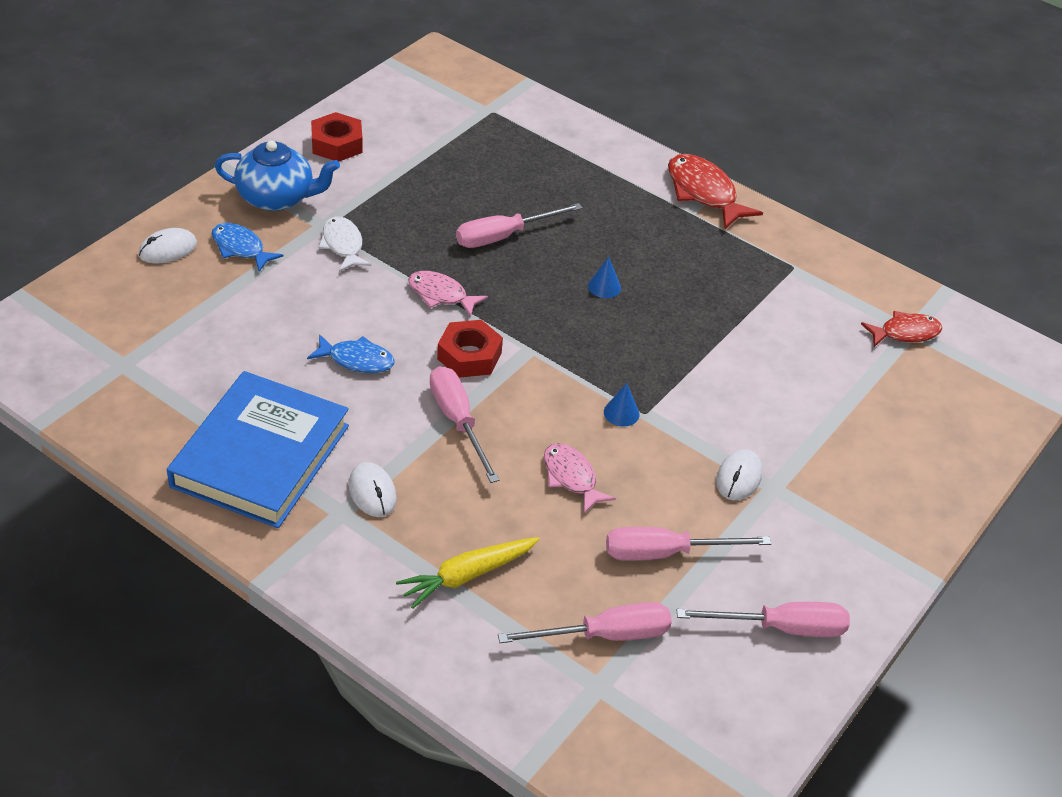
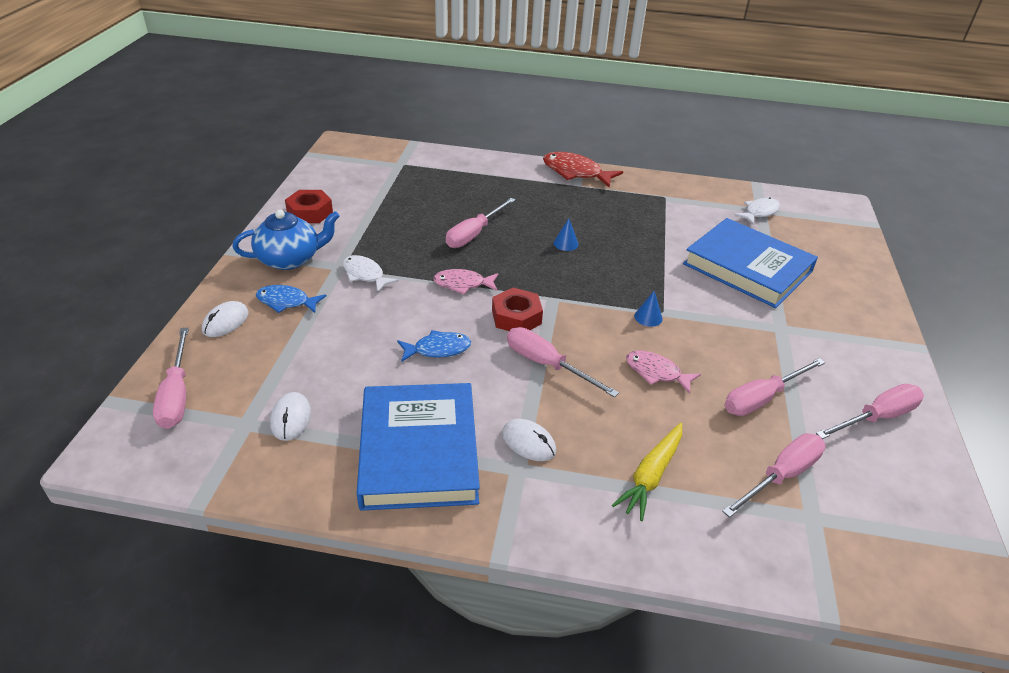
camera: 25 degrees left, 5 degrees down
(79, 310) = (177, 394): none -> pink screwdriver
(738, 477) = (756, 330): white mouse -> white mouse (291, 418)
(808, 400) = (747, 268): none -> blue book
(905, 333) = (759, 212): red fish -> white fish

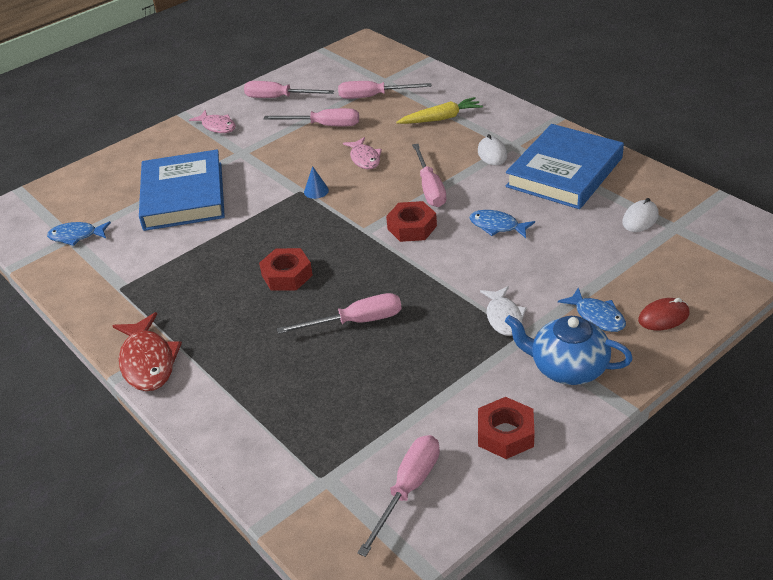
camera: 135 degrees left, 0 degrees up
(177, 394) = (724, 266): pink screwdriver -> pink screwdriver (408, 489)
(225, 322) = (663, 317): white mouse -> red mouse
(463, 284) = (424, 272): pink fish -> pink fish (217, 126)
(566, 243) = (287, 275): blue cone -> red nut
(759, 212) = (76, 236): white fish -> blue fish

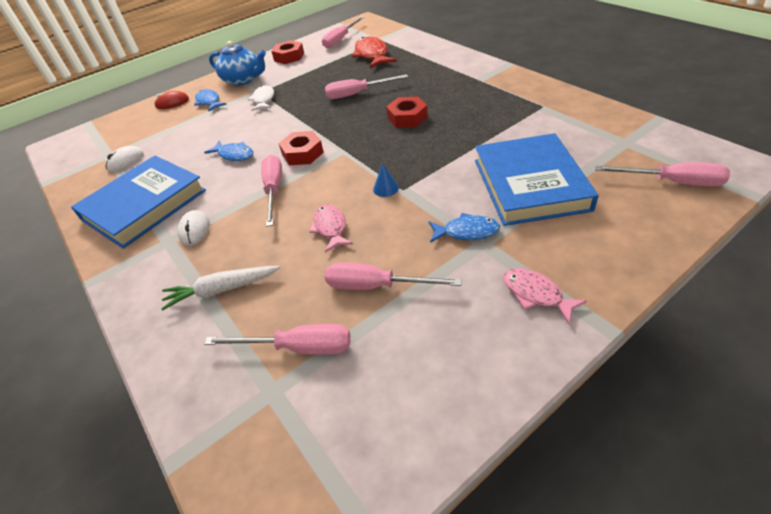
camera: 175 degrees left, 5 degrees up
(76, 236) = (620, 143): blue fish -> blue fish (466, 232)
(148, 361) = (492, 70): red fish -> red fish (372, 55)
(279, 98) = (451, 359): pink screwdriver -> pink screwdriver (672, 182)
(441, 118) = (222, 290): yellow carrot -> white carrot

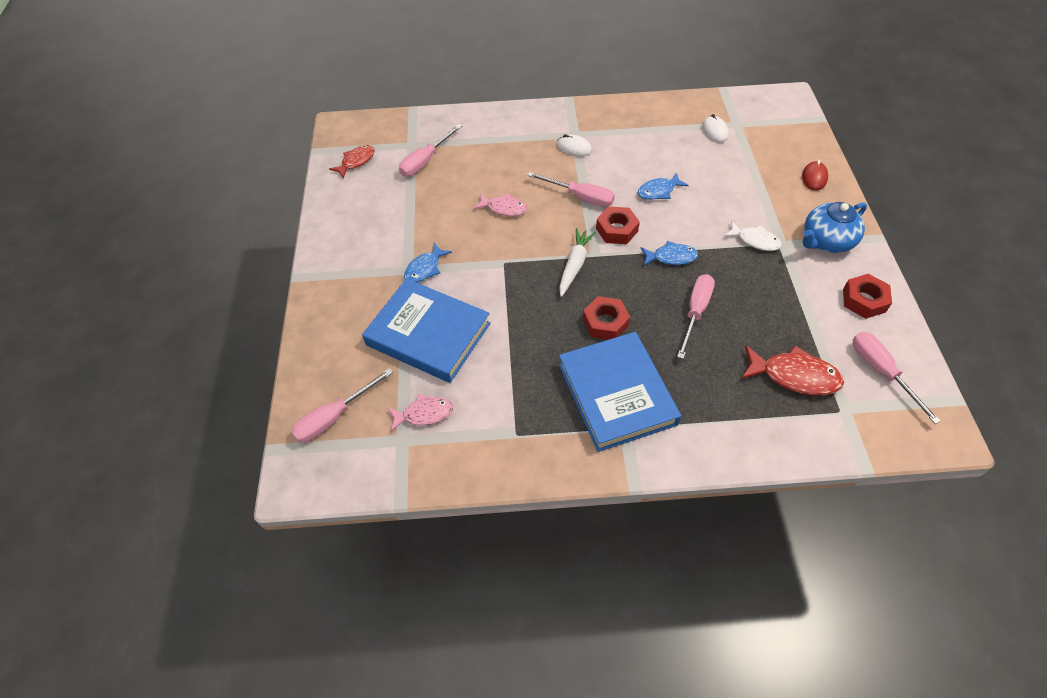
camera: 120 degrees right, 10 degrees up
(144, 205) = (633, 131): blue book -> blue book (616, 394)
(209, 102) = (790, 202): blue fish -> blue fish (671, 257)
(222, 290) = (500, 146): white carrot -> white carrot (574, 265)
(359, 441) = (356, 161): none -> red fish
(376, 286) = (431, 206): pink screwdriver -> none
(385, 188) = (515, 254): blue cone -> none
(536, 294) = (348, 265): pink fish -> pink fish (424, 414)

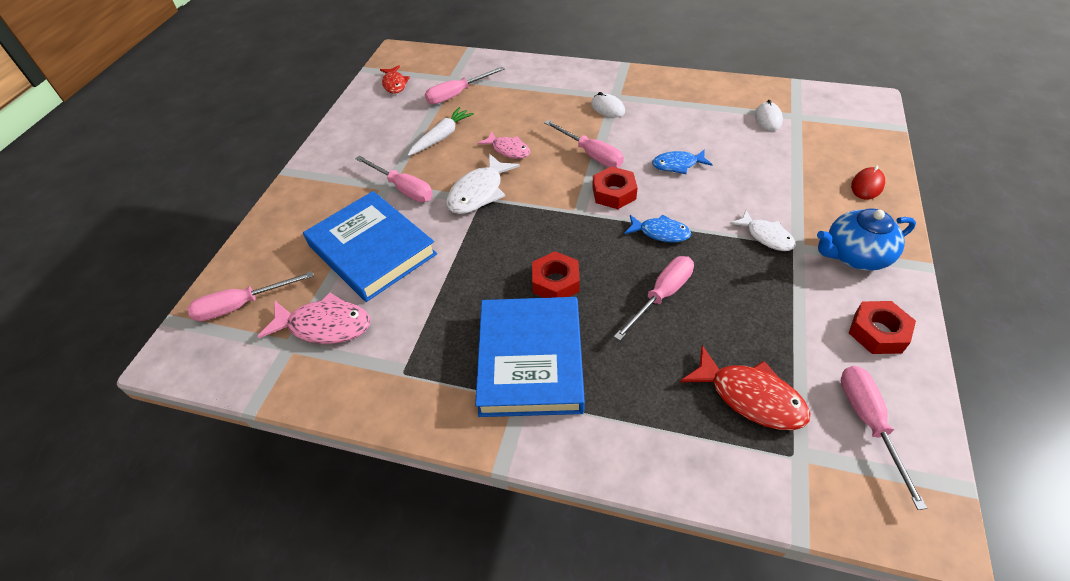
camera: 20 degrees right, 5 degrees down
(356, 161) = (394, 84): red fish -> red fish turned 105 degrees clockwise
(424, 414) = (324, 325): pink fish -> pink fish, size x1.54
(425, 268) = (403, 188): blue fish -> pink screwdriver
(498, 256) = (479, 192): none -> white fish
(574, 265) = (552, 218): white carrot -> white carrot (441, 137)

